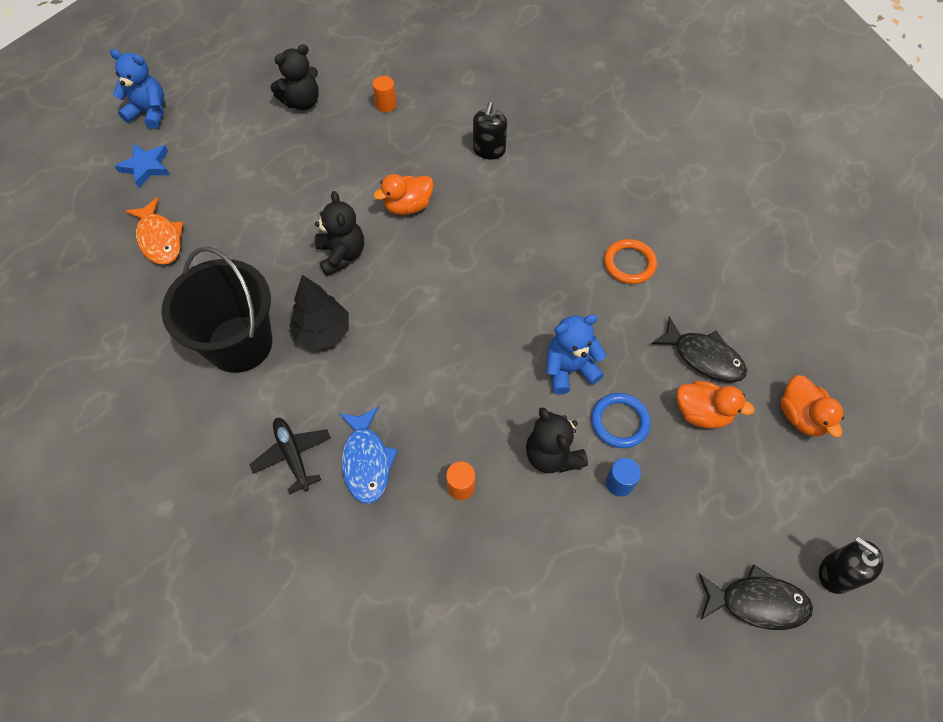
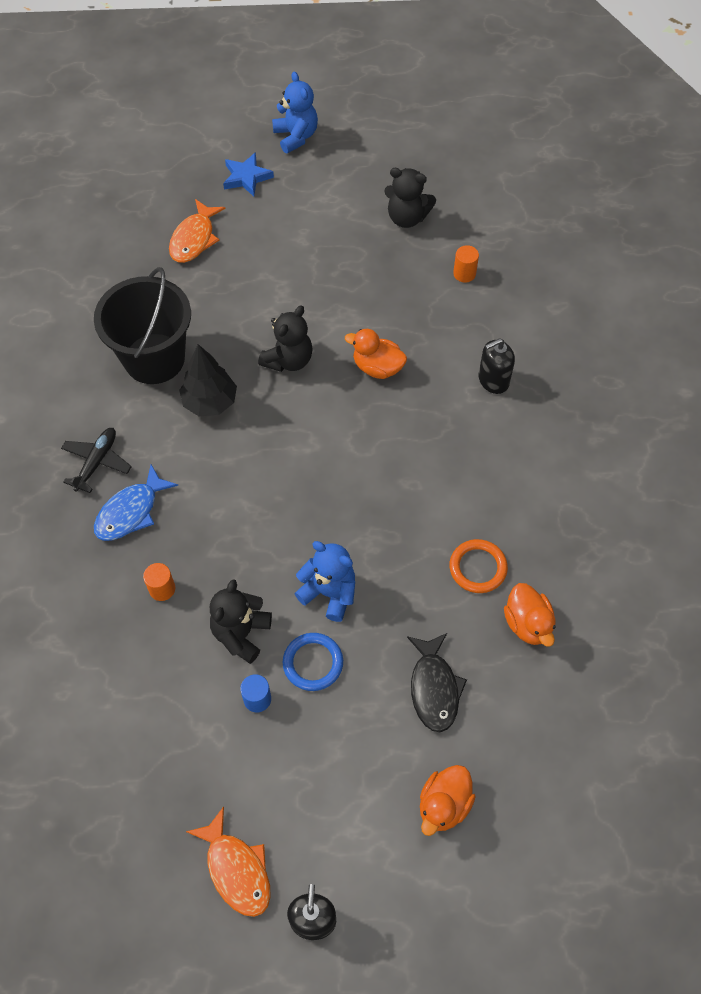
camera: 50 degrees right, 0 degrees up
(701, 413) = (376, 721): orange duck -> orange duck (528, 624)
(757, 602) = (236, 869): black fish -> orange fish

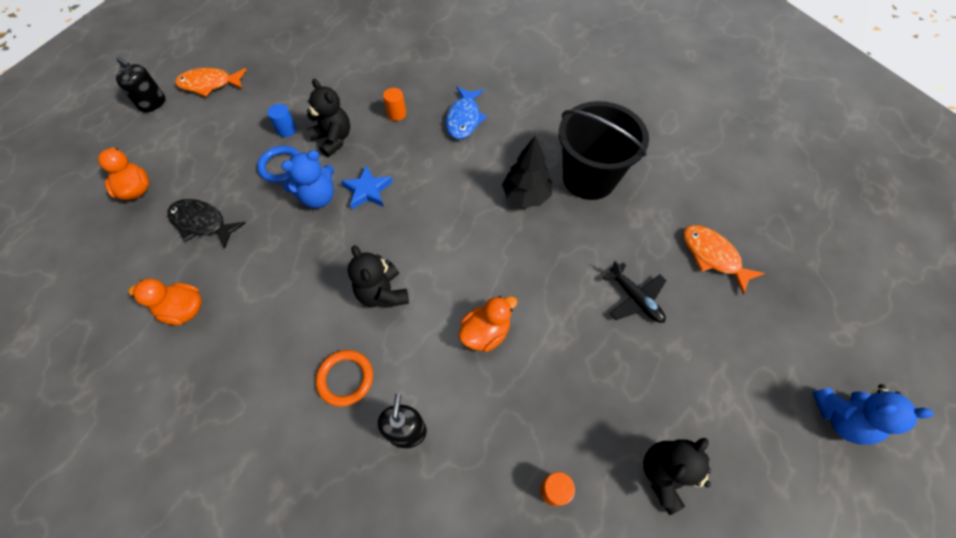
camera: 120 degrees right, 0 degrees up
(97, 462) = (516, 115): black plane -> black plane (635, 298)
(131, 512) = (464, 119): blue fish -> blue fish turned 150 degrees counterclockwise
(246, 177) = (785, 336): blue star -> blue star (367, 190)
(288, 360) = (535, 267): black teddy bear -> black teddy bear (382, 293)
(478, 568) = (253, 302): orange ring -> orange ring (345, 378)

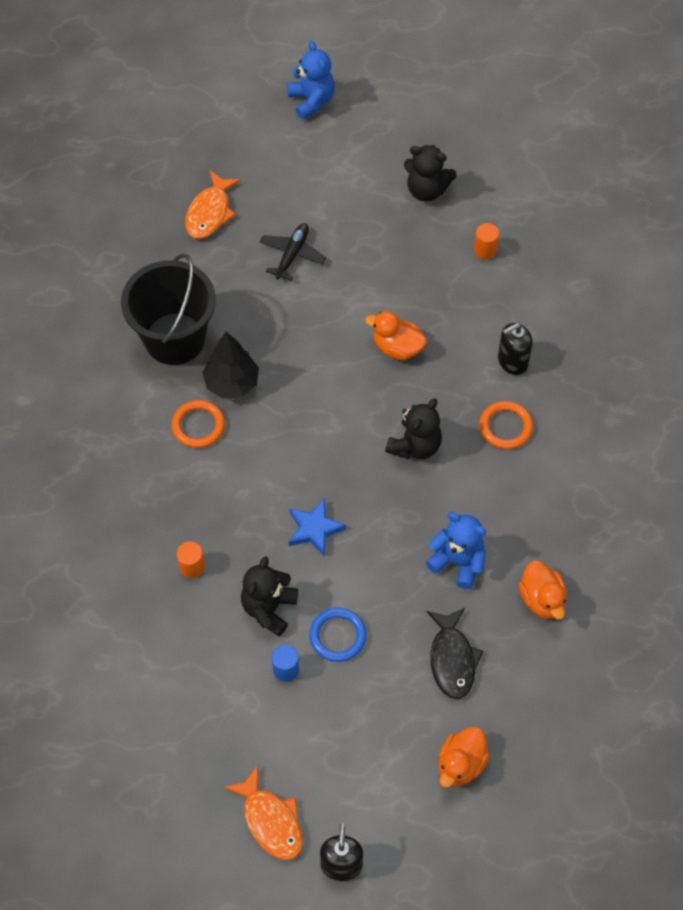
camera: 120 degrees left, 0 degrees up
(318, 197) = (352, 570): blue teddy bear -> blue teddy bear (458, 562)
(464, 119) = (158, 492): blue fish -> none
(501, 160) = (198, 426): none -> orange ring

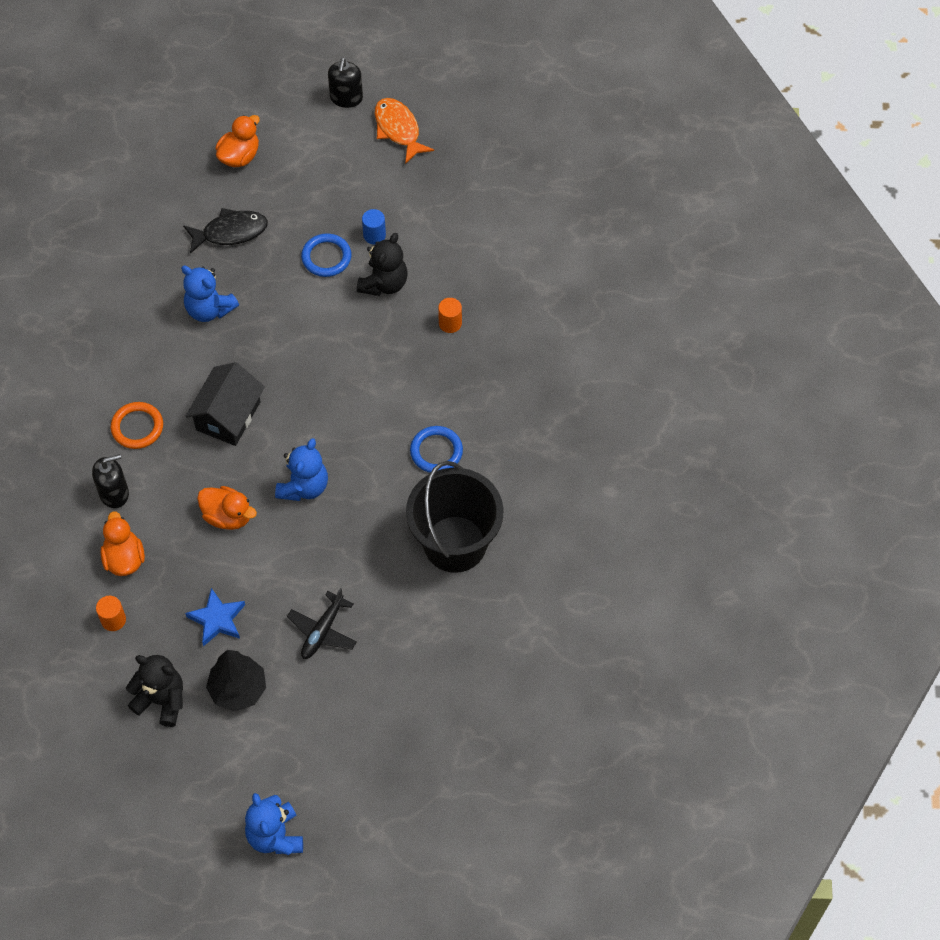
camera: 175 degrees left, 0 degrees up
(198, 426) = (436, 451): orange ring -> blue ring
(210, 213) = (408, 690): orange fish -> none
(232, 383) = (400, 492): black tree -> black tree (238, 689)
(314, 529) = (335, 347): blue star -> blue star (217, 619)
(327, 381) = (304, 486): none -> blue teddy bear
(415, 446) = (228, 416): black teddy bear -> black house
(452, 659) = (230, 232): black fish -> black fish turned 75 degrees clockwise
(542, 599) = (142, 273): orange duck -> orange duck (124, 558)

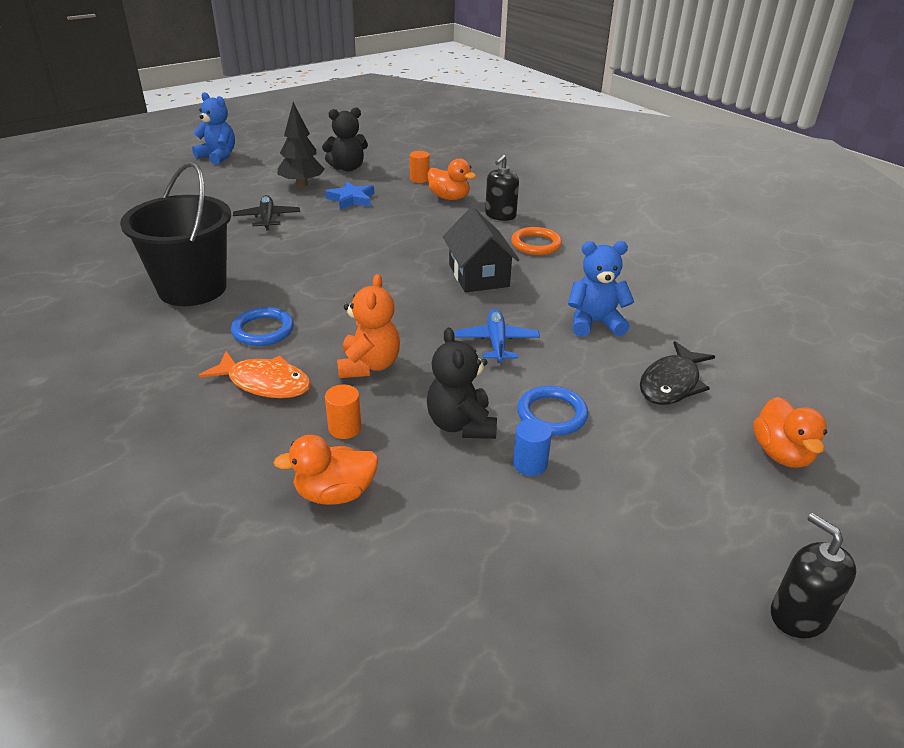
camera: 140 degrees right, 25 degrees down
(228, 516) = (405, 235): orange duck -> orange duck (335, 493)
(294, 335) = (496, 342): none -> blue plane
(304, 486) = (364, 267): blue teddy bear -> none
(394, 367) = (369, 365): none -> orange teddy bear
(398, 129) = (672, 619): orange fish -> orange fish (265, 383)

